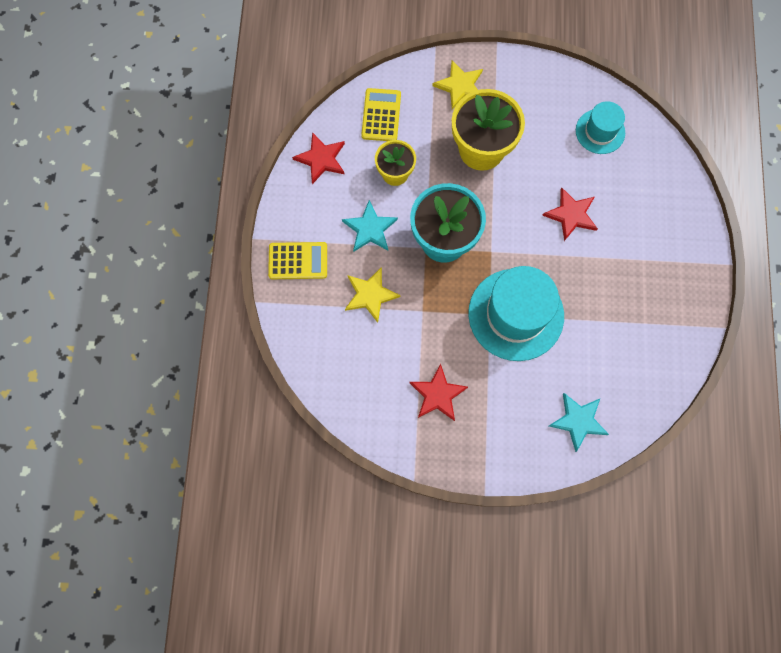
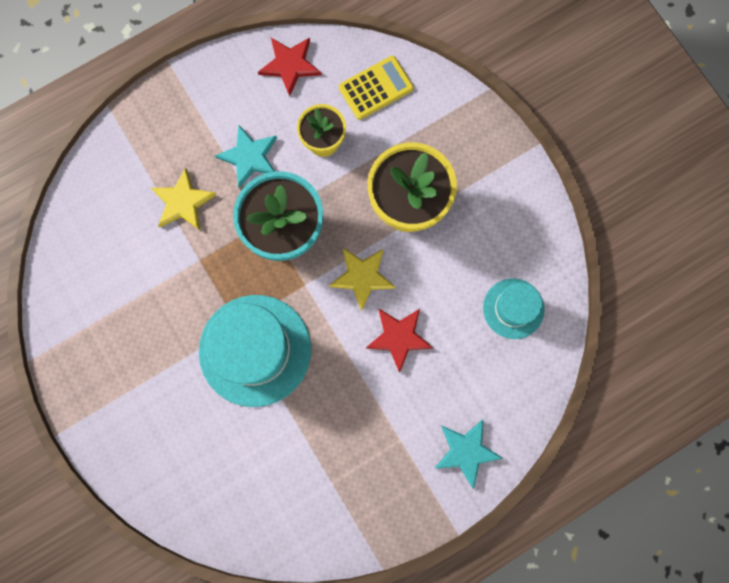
camera: 55 degrees right, 5 degrees up
(298, 261) = (172, 115): yellow calculator -> none
(437, 394) = (125, 328): red star -> none
(460, 86) = (462, 140): yellow star -> yellow star (362, 277)
(578, 421) = (185, 479): turquoise star -> turquoise star (466, 451)

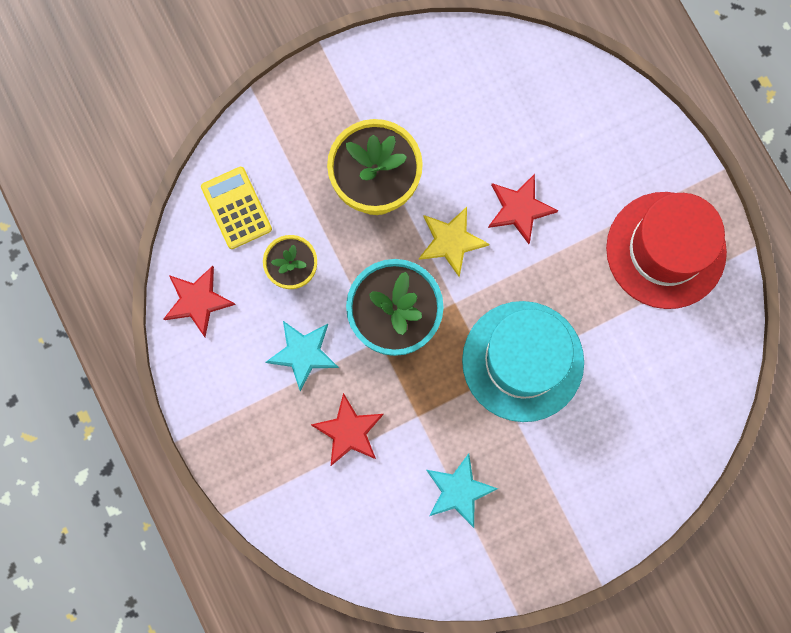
camera: 85 degrees left, 0 degrees up
(183, 202) = (349, 431): yellow star -> red star
(371, 479) = (666, 250): none -> red hat
(466, 451) = (642, 153): turquoise star -> turquoise star (459, 491)
(513, 308) = (497, 89): turquoise hat -> none

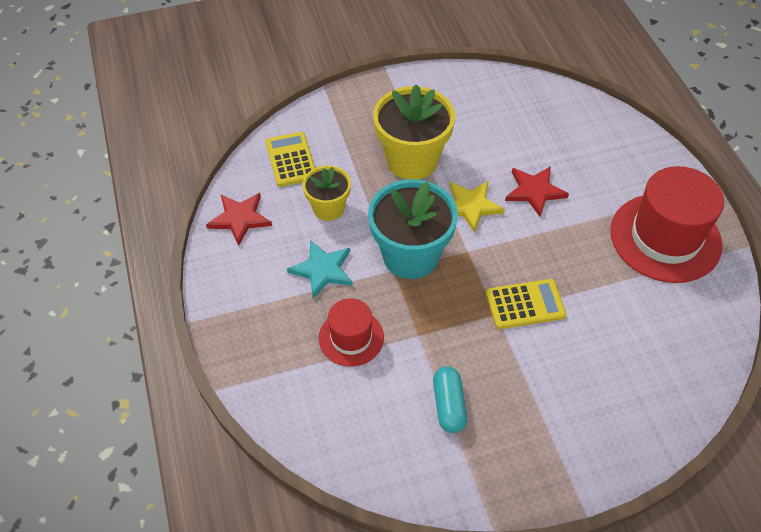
camera: 10 degrees right, 25 degrees down
(349, 431) = (351, 338): red star -> red hat
(459, 491) = (449, 405): turquoise star -> turquoise capsule
(522, 361) = (525, 304): turquoise hat -> yellow calculator

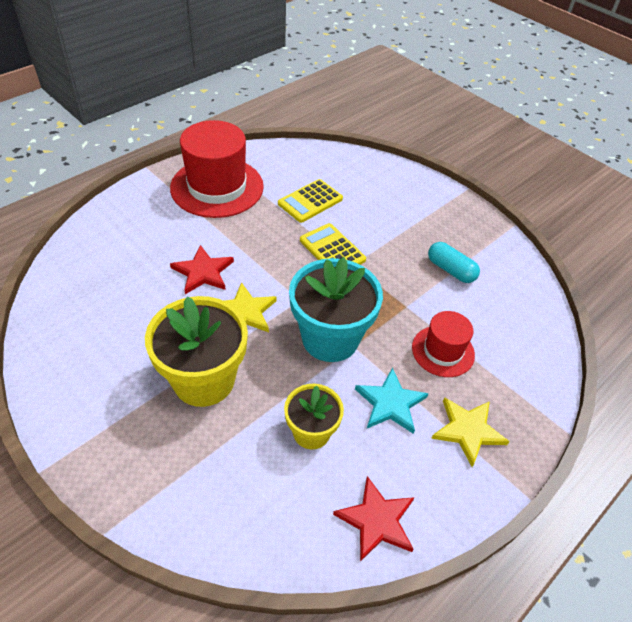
camera: 120 degrees left, 5 degrees down
(266, 312) = (468, 430): none -> yellow star
(291, 160) = (258, 508): yellow calculator -> yellow calculator (310, 201)
(449, 405) = (450, 270): turquoise capsule -> turquoise capsule turned 75 degrees clockwise

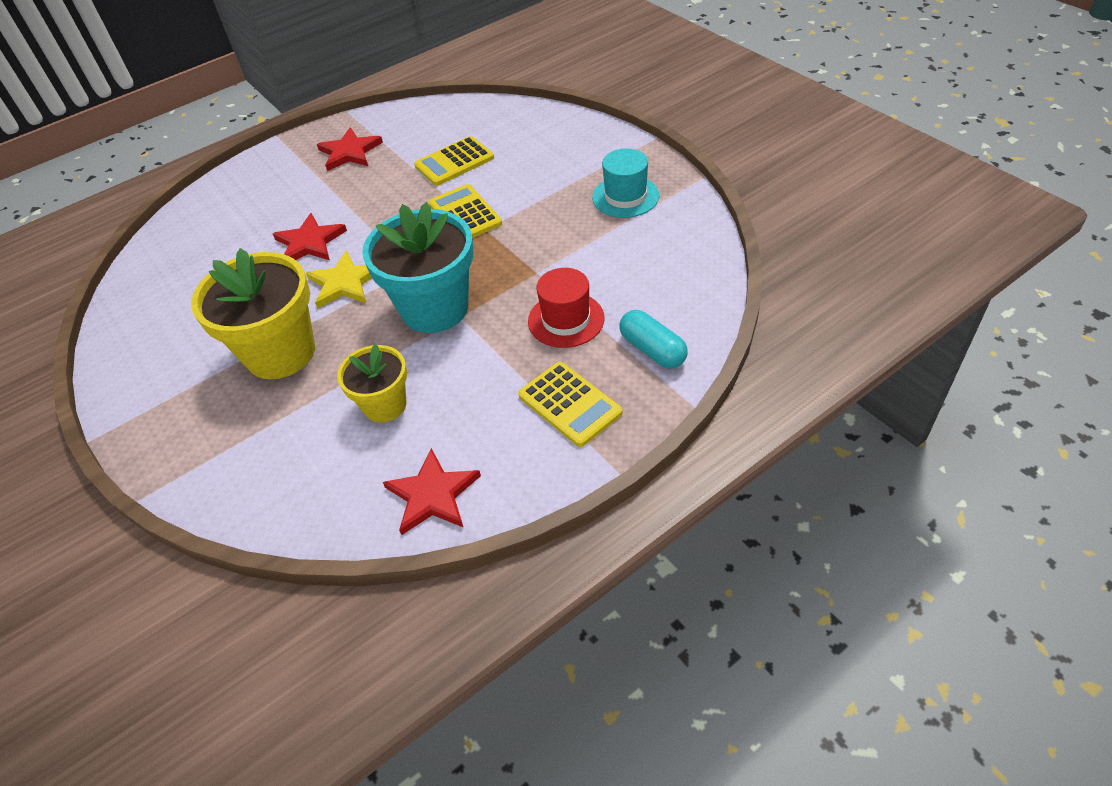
camera: 15 degrees right, 0 degrees up
(217, 187) = (350, 152): red hat -> red star
(390, 403) = (485, 375): turquoise star -> none
(450, 270) = (604, 231): turquoise capsule -> turquoise capsule (652, 350)
(459, 239) = (625, 196): none -> turquoise hat
(468, 430) = (569, 404): yellow star -> yellow calculator

